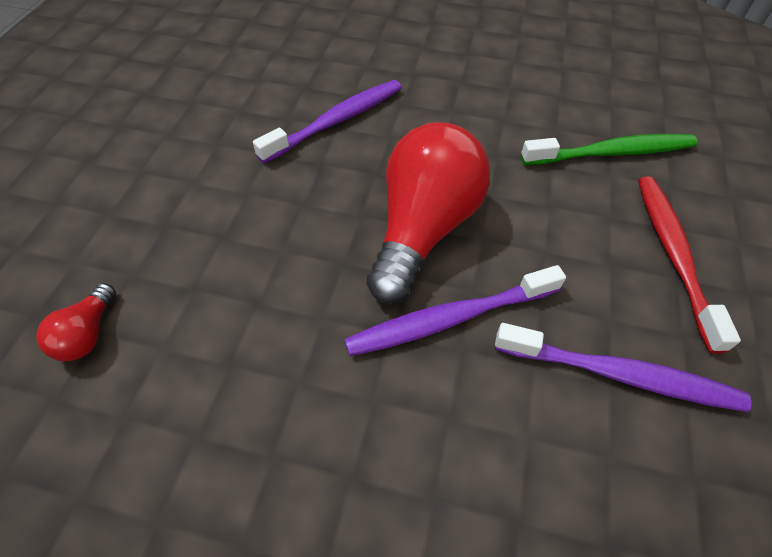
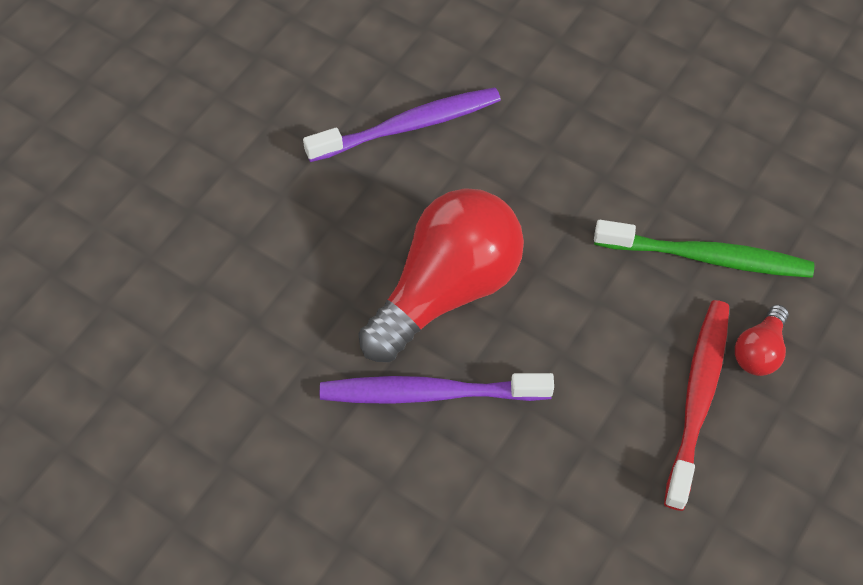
camera: 20 degrees right, 5 degrees up
(88, 334) = (96, 305): red light bulb -> red light bulb (759, 351)
(620, 374) = (565, 497): purple toothbrush -> none

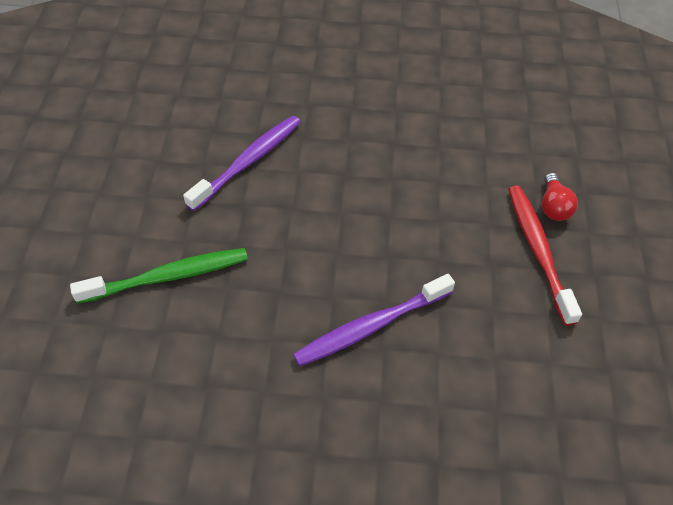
camera: 30 degrees left, 5 degrees down
(447, 290) = (339, 254): red light bulb -> none
(707, 257) = (486, 165): green toothbrush -> green toothbrush (168, 276)

